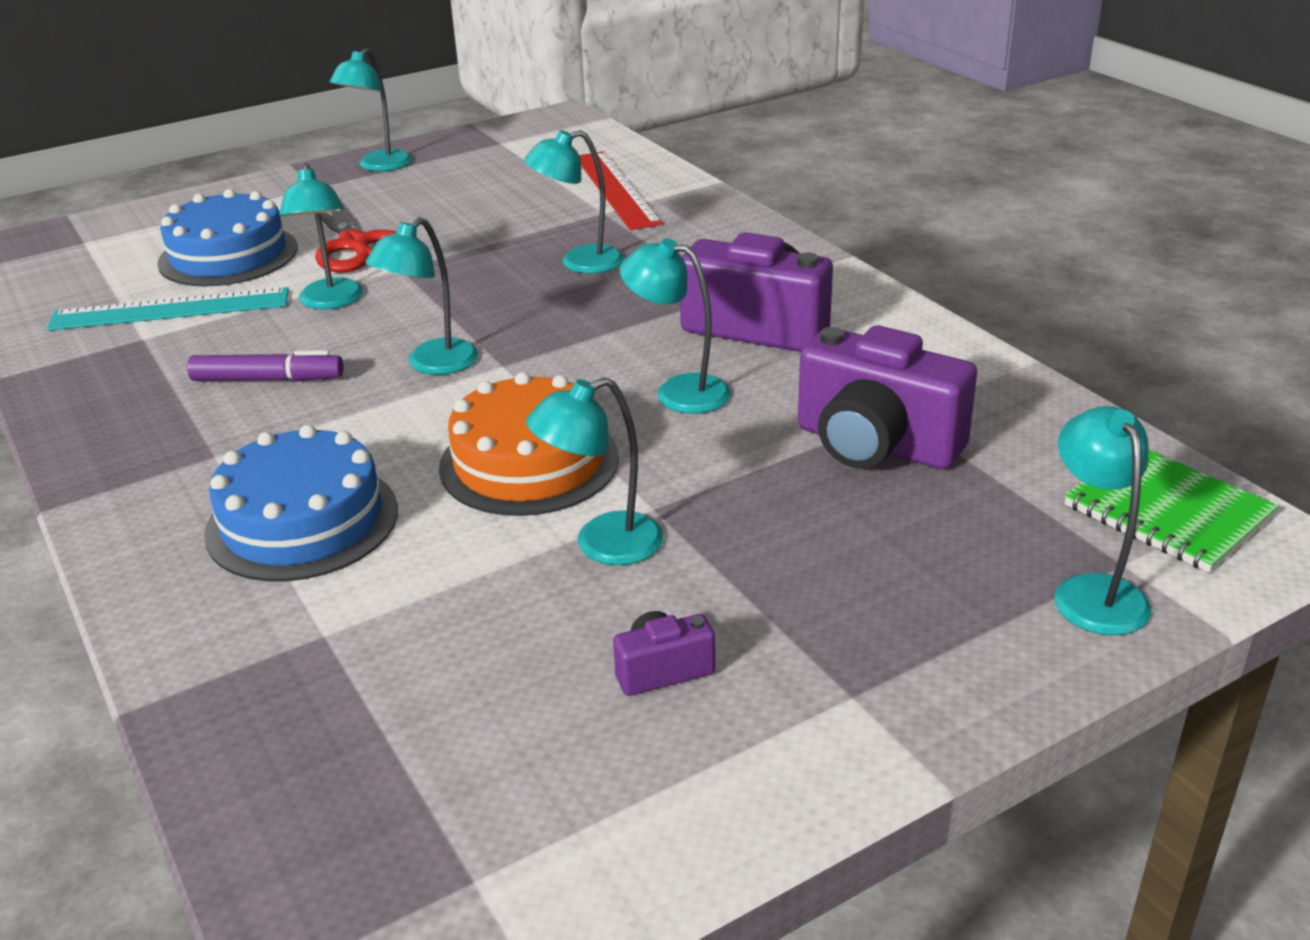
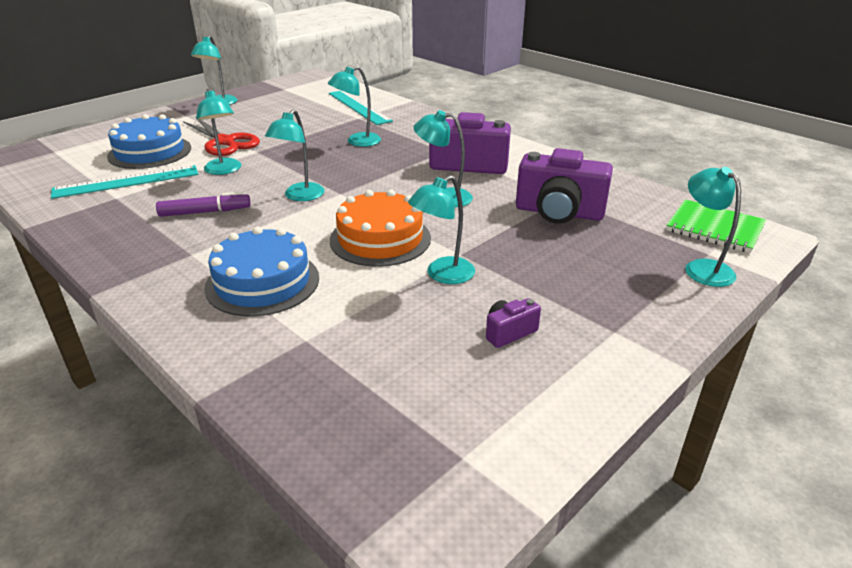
camera: 15 degrees left, 0 degrees up
(616, 189) = (359, 107): red ruler -> turquoise ruler

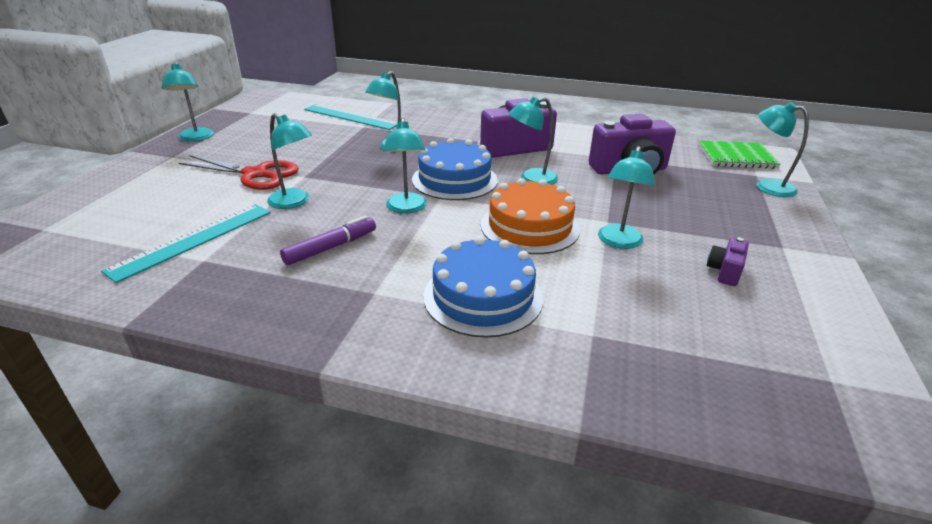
camera: 30 degrees left, 0 degrees up
(150, 152) = (179, 202): blue cake -> blue cake (454, 180)

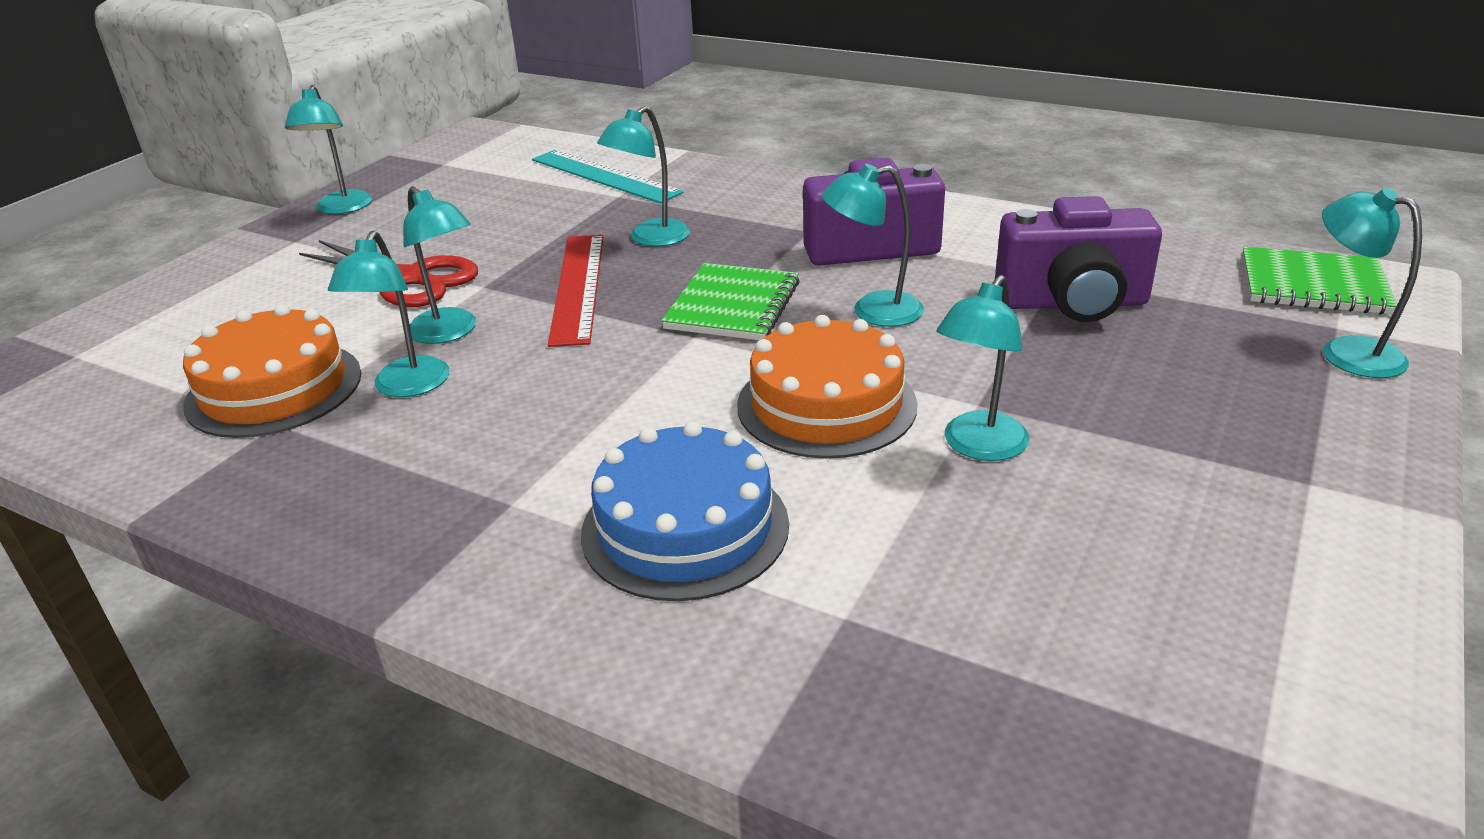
camera: 15 degrees right, 0 degrees up
(193, 240) = (274, 389): turquoise ruler -> orange cake
(331, 247) = (475, 418): purple marker -> none
(361, 174) = (578, 287): none -> red ruler
(406, 208) = (627, 355): turquoise lamp -> turquoise lamp (406, 387)
(454, 180) = (733, 305): blue cake -> green notebook
(724, 271) = (1159, 522): purple camera -> none

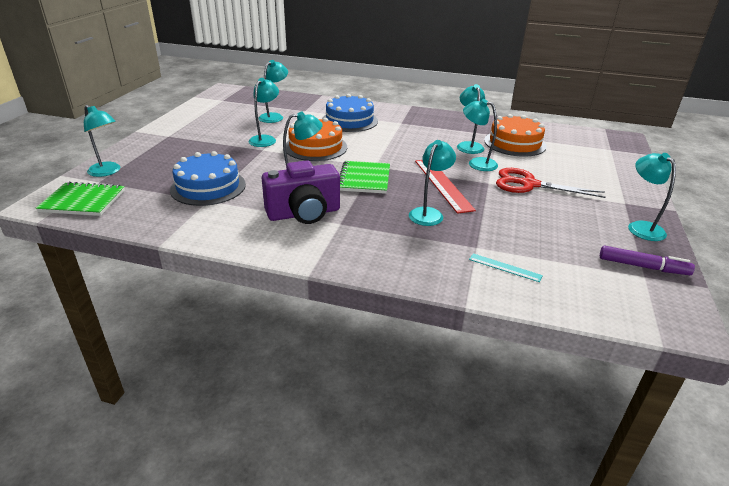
camera: 165 degrees right, 0 degrees up
(428, 171) = (643, 266): none -> purple marker
(604, 176) = (505, 267): turquoise ruler -> turquoise ruler, size x0.50
(968, 577) = (274, 116): none -> turquoise lamp
(1072, 303) = (208, 187): purple camera -> blue cake

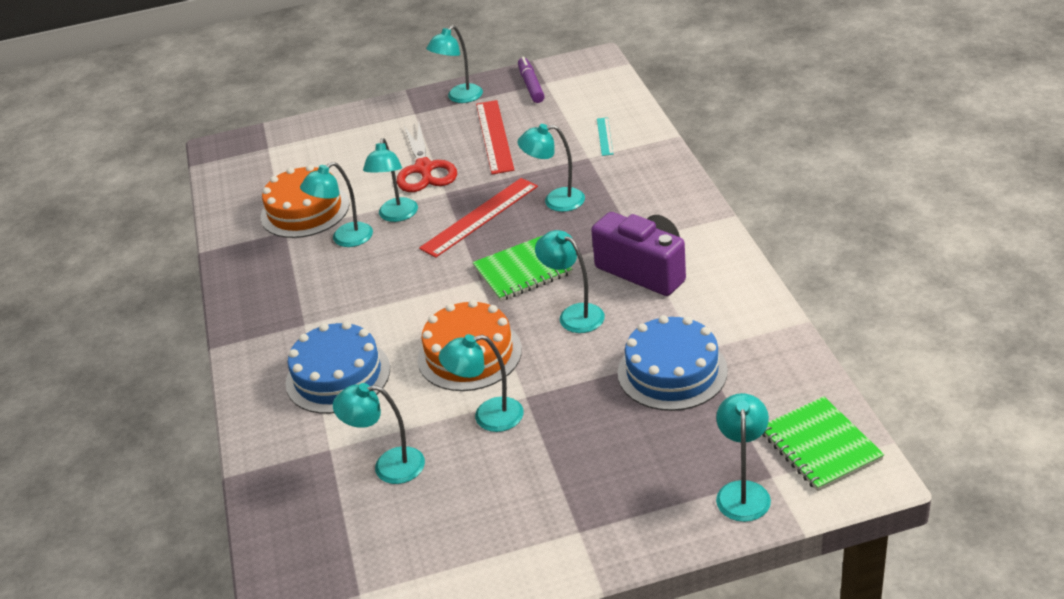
camera: 115 degrees left, 5 degrees up
(554, 221) = (494, 136): none -> red ruler

